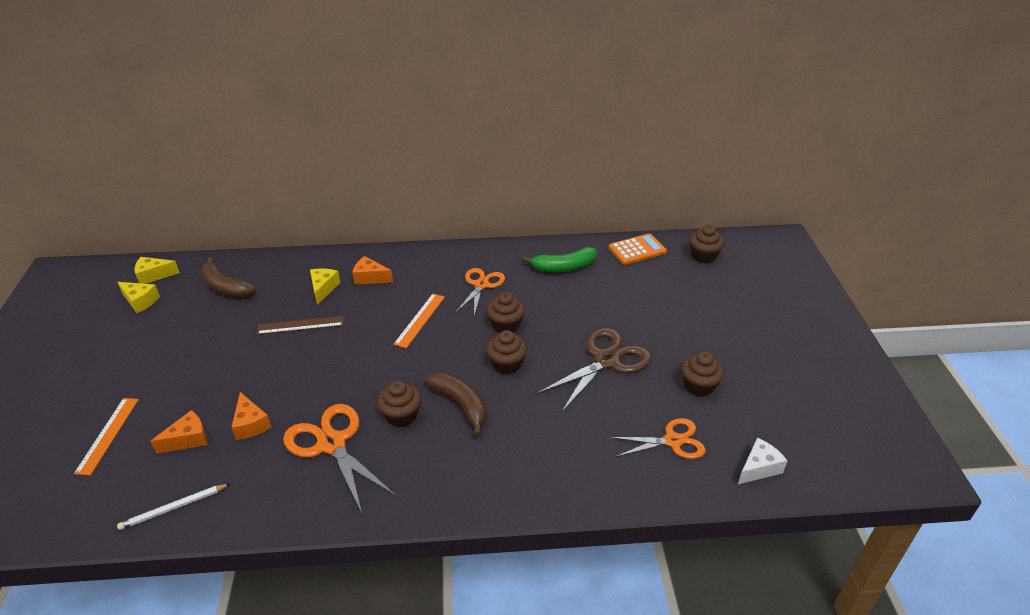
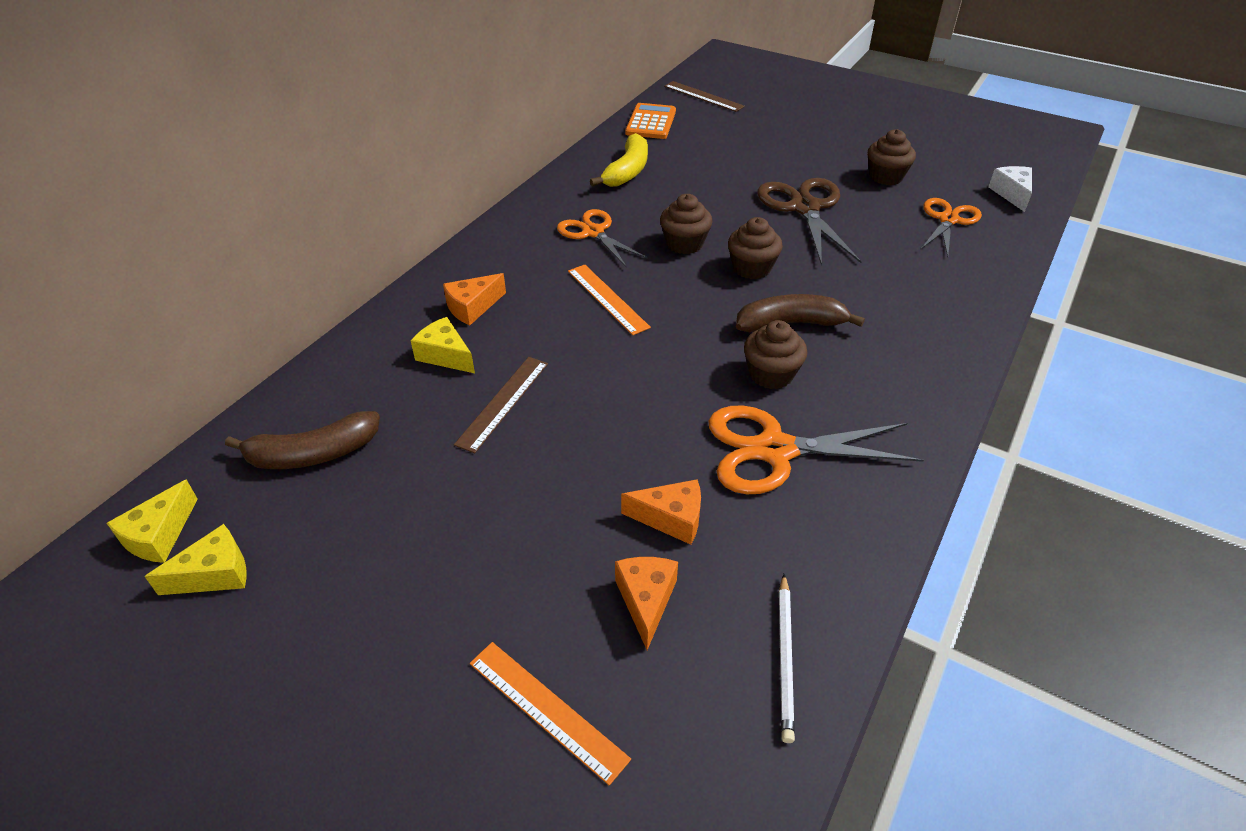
camera: 55 degrees left, 5 degrees up
(564, 267) = (627, 171): green banana -> yellow banana
(703, 256) = (703, 96): brown cupcake -> brown ruler

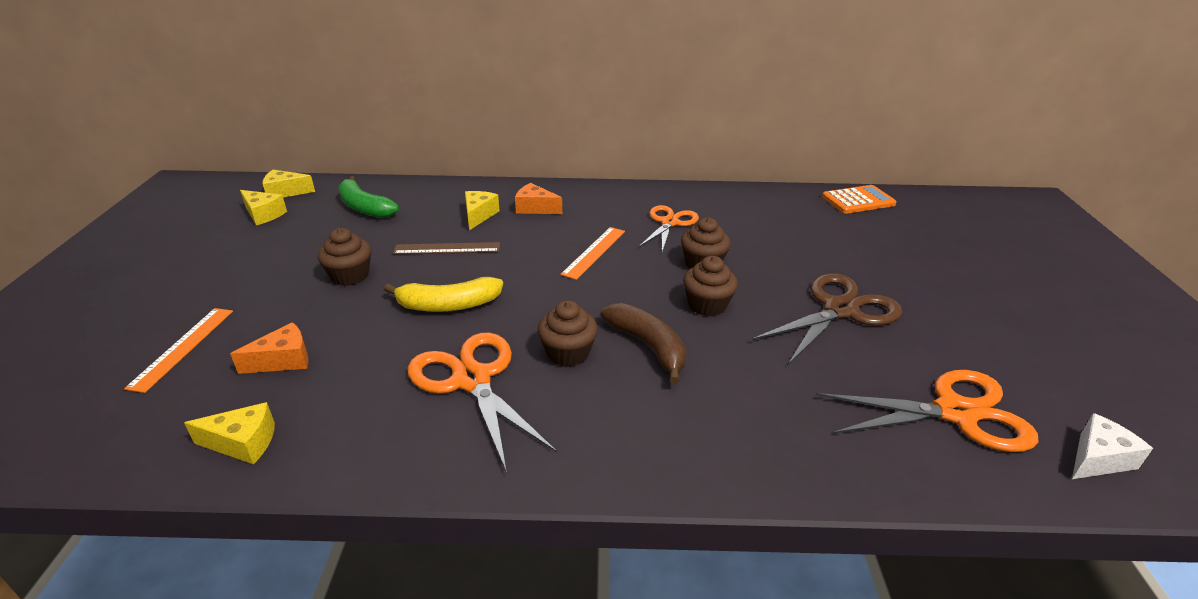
camera: 60 degrees right, 10 degrees down
(313, 454) = (364, 207): brown banana -> green banana
(627, 171) = (770, 212): yellow banana -> yellow banana (448, 305)
(671, 519) = (368, 349): orange cheese -> none
(703, 96) = (943, 211): brown ruler -> none
(785, 658) = (243, 443): white pencil -> yellow cheese
(885, 176) = (975, 347): brown cupcake -> brown cupcake (350, 276)
(948, 220) = (955, 412): orange scissors -> orange scissors, size x1.51

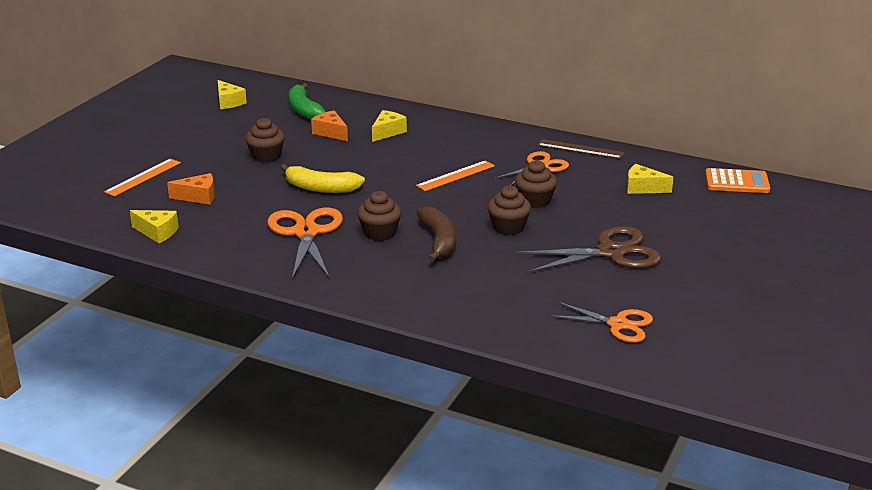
camera: 25 degrees right, 5 degrees down
(285, 192) = (252, 88): yellow cheese -> yellow cheese (643, 188)
(447, 248) = (346, 151): brown ruler -> brown ruler (580, 149)
(535, 208) = (437, 135): orange cheese -> orange cheese (330, 132)
(955, 412) = (618, 324): orange scissors -> orange scissors, size x0.66
(1098, 459) = (687, 369): white cheese -> none

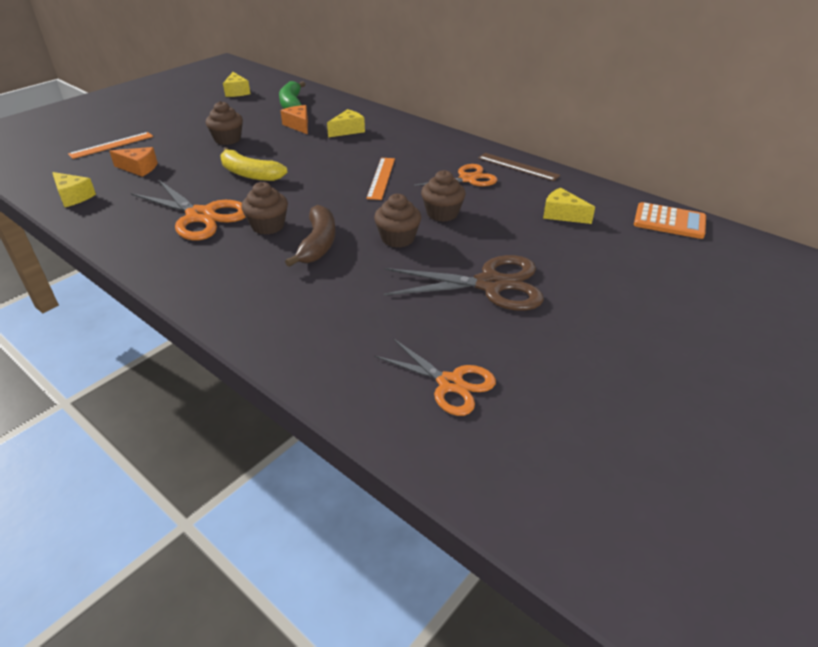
camera: 15 degrees right, 10 degrees up
(306, 233) = (200, 216): orange scissors -> orange scissors turned 120 degrees clockwise
(456, 176) = (381, 178): orange ruler -> orange ruler turned 60 degrees counterclockwise

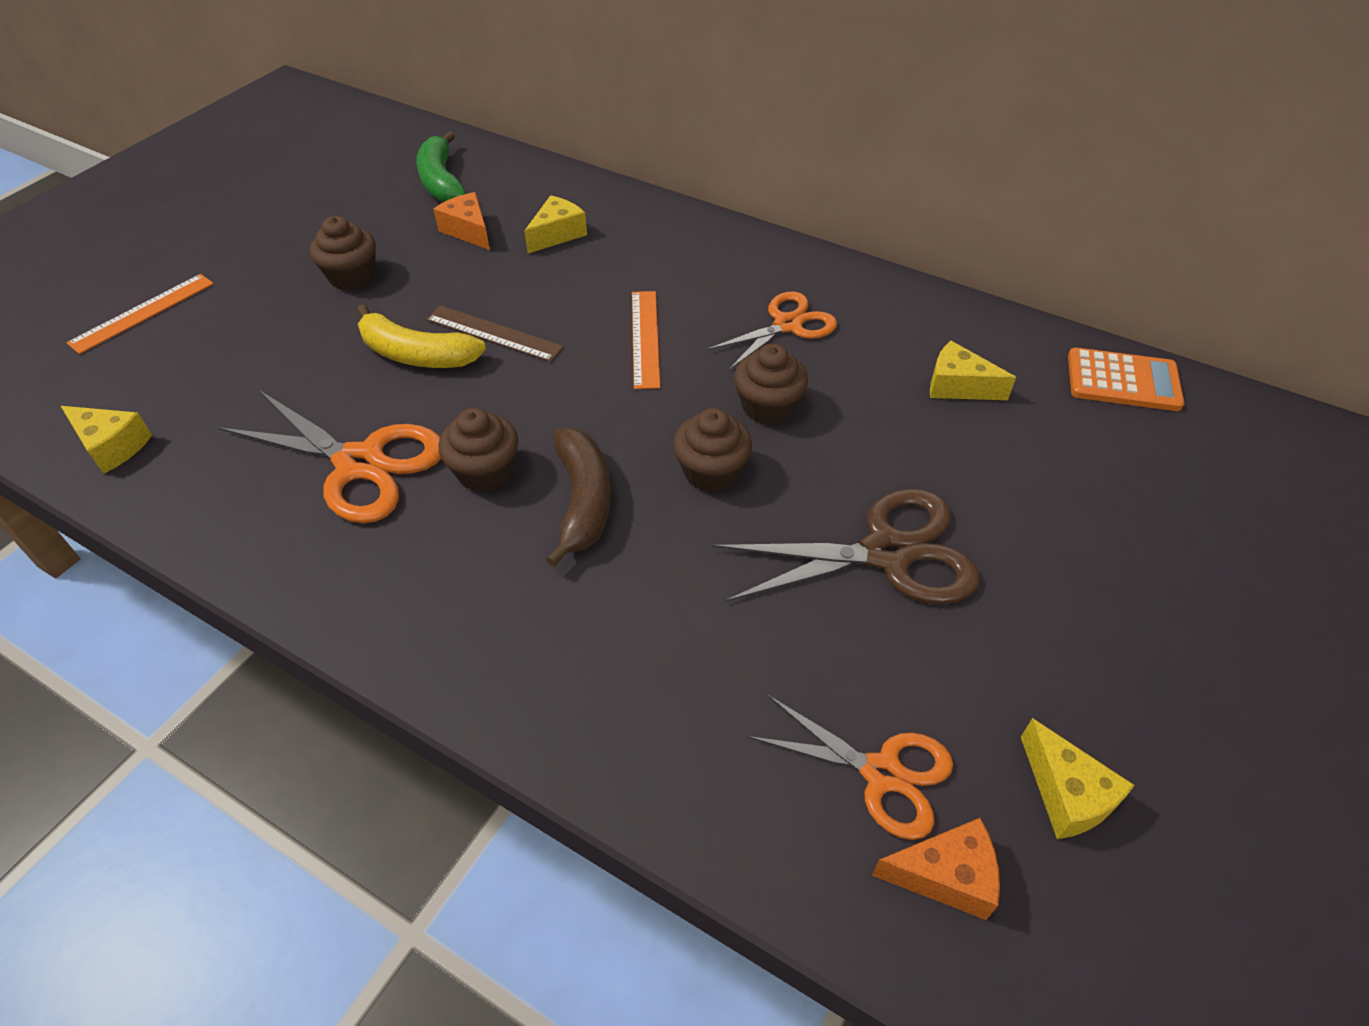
camera: 10 degrees left, 10 degrees up
(139, 168) = (212, 363): orange cheese -> orange cheese (945, 876)
(237, 92) = (333, 160): yellow cheese -> yellow cheese (1066, 794)
(518, 167) = (861, 288): brown ruler -> brown ruler (494, 333)

